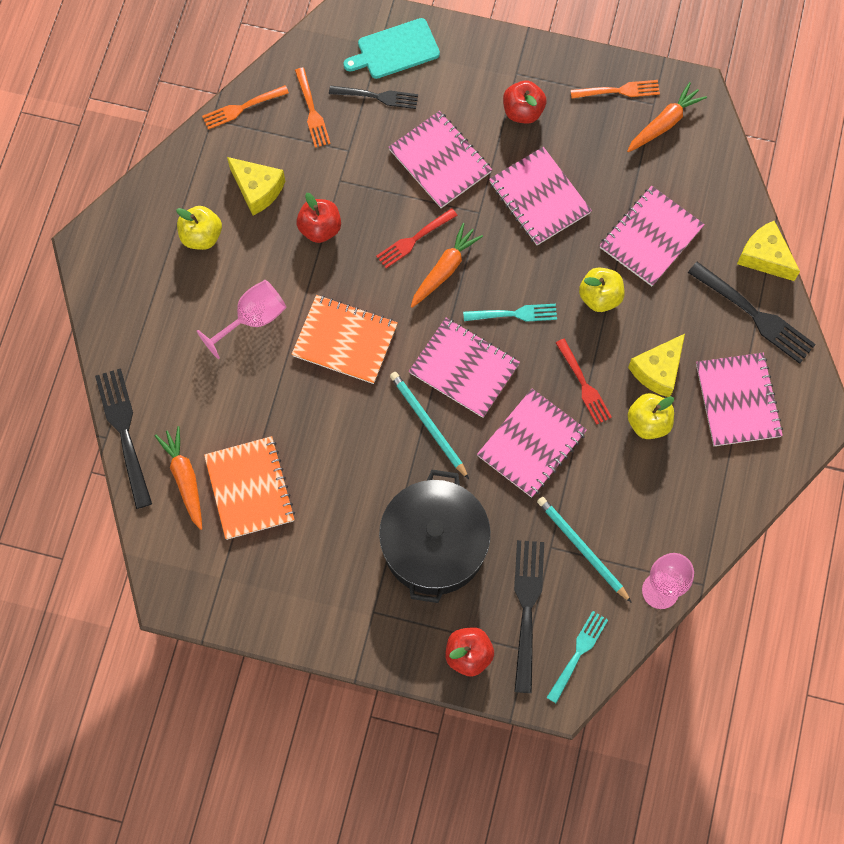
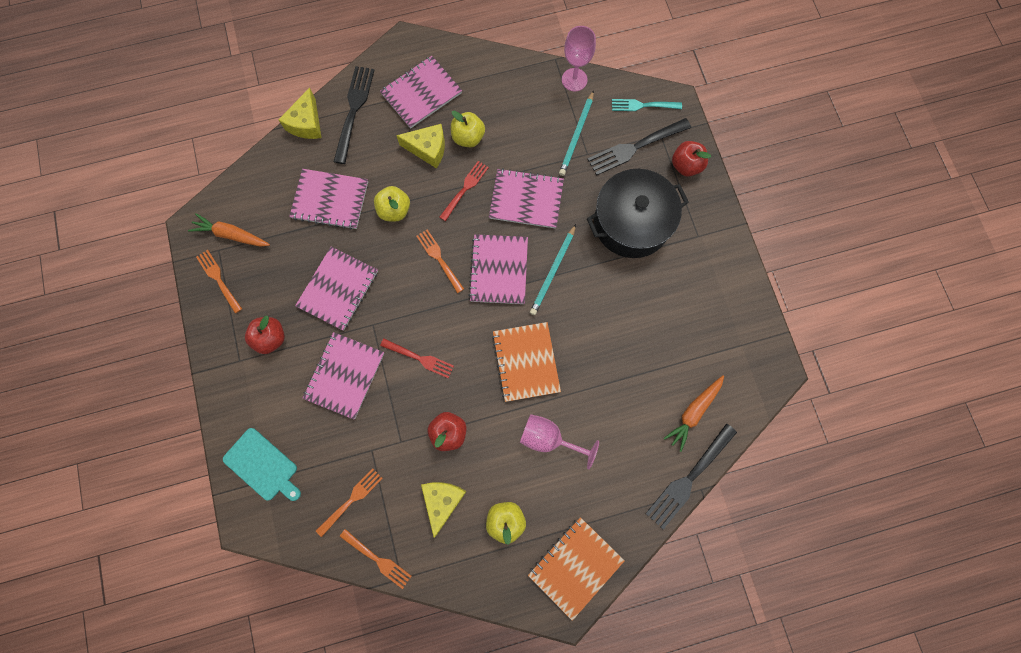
camera: 120 degrees left, 5 degrees up
(249, 489) = (671, 363): orange notebook -> orange notebook (575, 567)
(376, 97) = (313, 456): black fork -> none
(444, 270) = (432, 324): orange carrot -> none
(513, 314) = (439, 259): turquoise fork -> orange fork

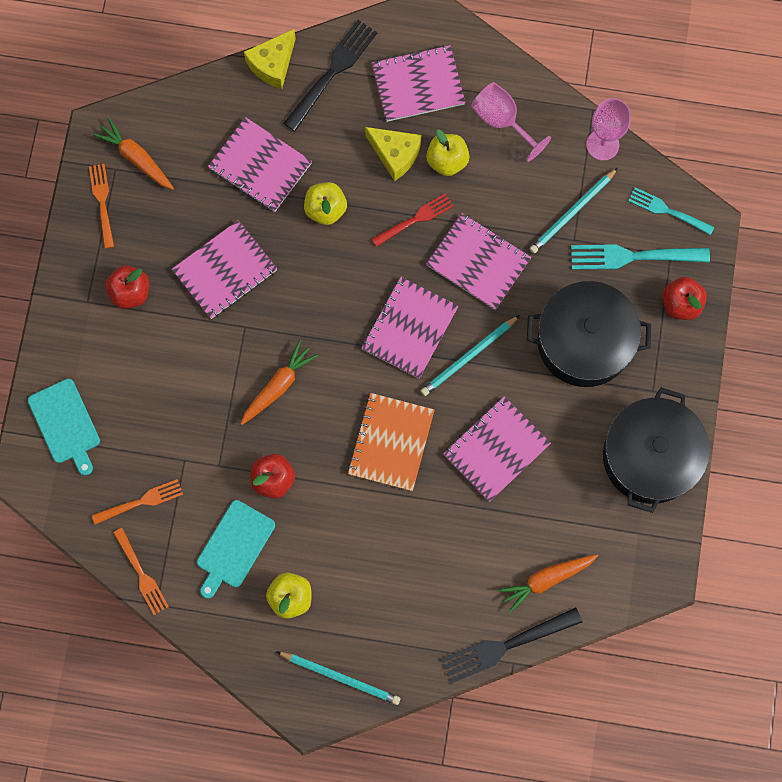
camera: 25 degrees right, 0 degrees up
(345, 376) = (191, 368): pink notebook -> pink notebook (496, 449)
(419, 358) = (278, 386): red fork -> orange carrot
(439, 259) = (350, 287): orange fork -> none
(442, 501) = (234, 547): yellow cheese -> turquoise cutting board
(548, 438) = (376, 534): pink goblet -> pink goblet (502, 121)
(575, 567) = (341, 677): orange notebook -> turquoise pencil
(636, 147) = (634, 256): black fork -> turquoise fork
(721, 284) = (650, 457): none -> black pot

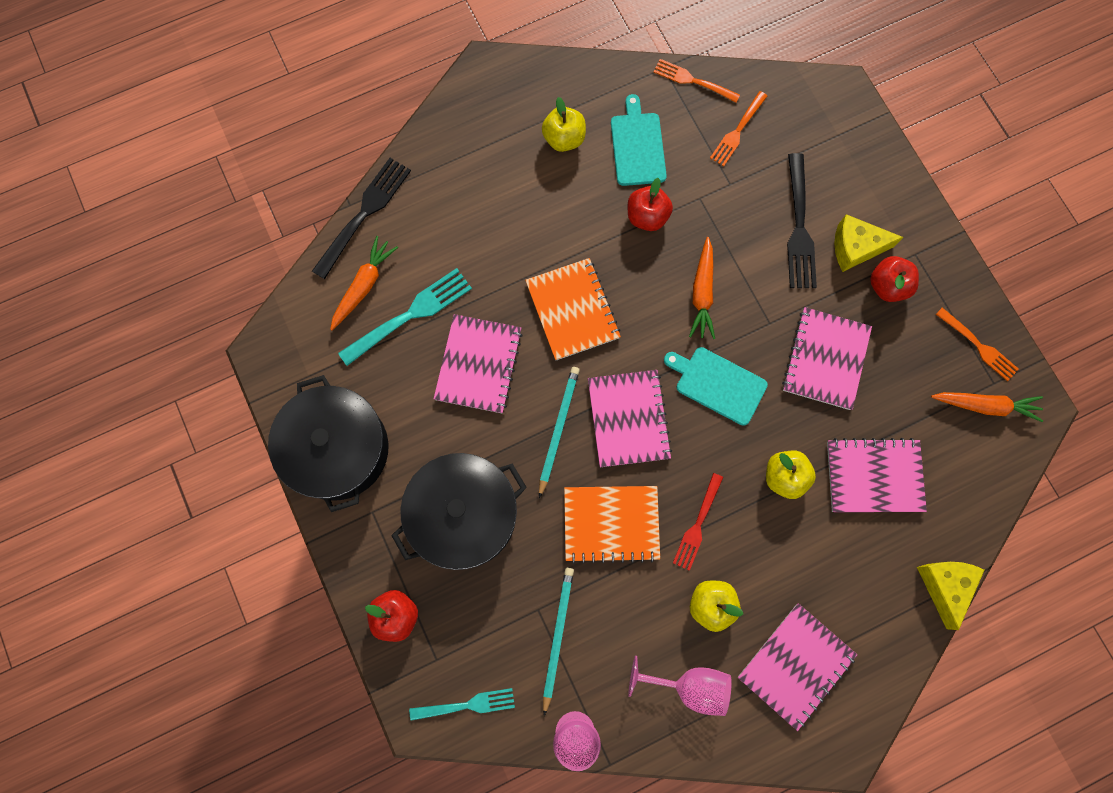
camera: 145 degrees right, 0 degrees up
(65, 424) = (846, 148): turquoise cutting board -> turquoise cutting board (717, 384)
(332, 73) = (884, 618): black fork -> black fork (798, 226)
(341, 677) = (481, 107): turquoise pencil -> none
(395, 154) = (763, 576): yellow cheese -> yellow cheese (855, 248)
(478, 262) = (611, 523): pink notebook -> orange notebook
(634, 256) = (470, 633): turquoise fork -> turquoise fork (409, 316)

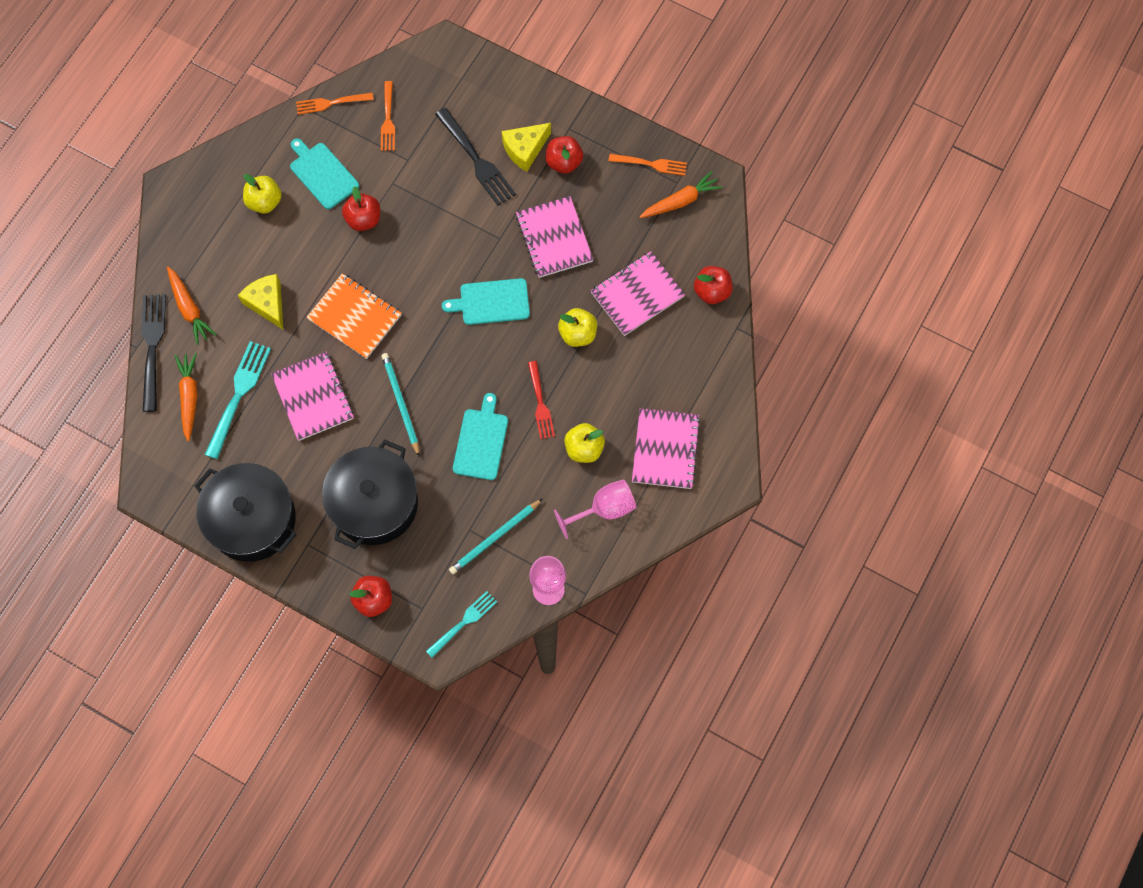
camera: 35 degrees left, 5 degrees down
(557, 636) = (494, 538): turquoise pencil -> turquoise pencil turned 105 degrees counterclockwise
(611, 523) = (481, 441): orange notebook -> turquoise cutting board
(628, 419) = (445, 365): pink notebook -> none
(702, 293) = (439, 247): orange carrot -> orange carrot (189, 308)
(944, 586) = (728, 335): yellow cheese -> yellow cheese (267, 303)
(957, 526) = (712, 291): none -> red apple

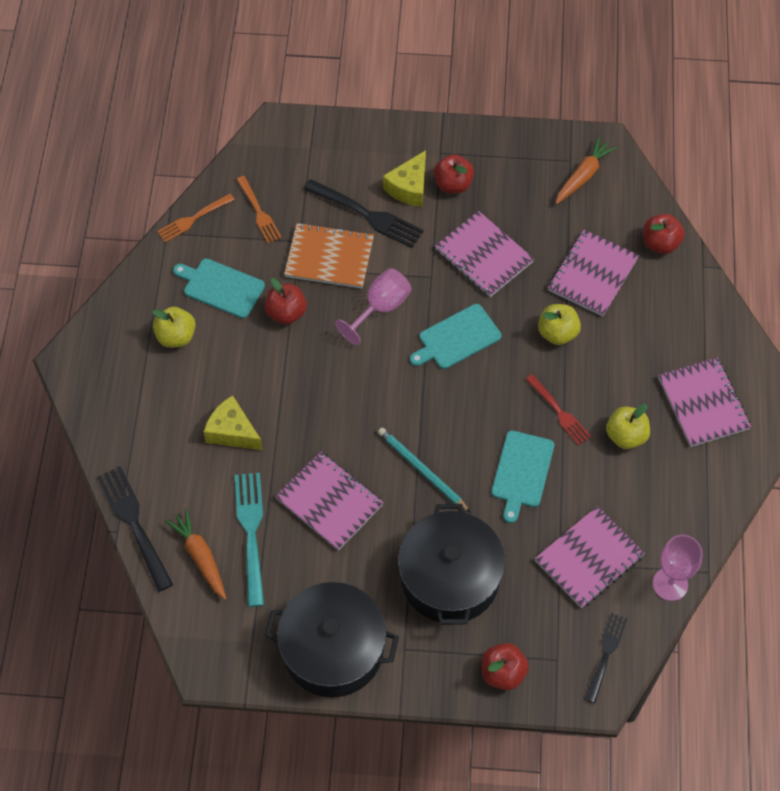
camera: 25 degrees left, 10 degrees down
(189, 308) = (153, 470): orange carrot -> none
(354, 317) = (329, 408): orange notebook -> orange notebook (329, 257)
(463, 623) = (606, 655): turquoise fork -> black fork
(481, 441) = (522, 472): turquoise cutting board -> turquoise cutting board turned 150 degrees counterclockwise
(494, 538) = (589, 558): turquoise pencil -> pink notebook
(604, 509) = (678, 484): pink goblet -> pink goblet (380, 308)
(650, 164) = (536, 154): orange fork -> none

